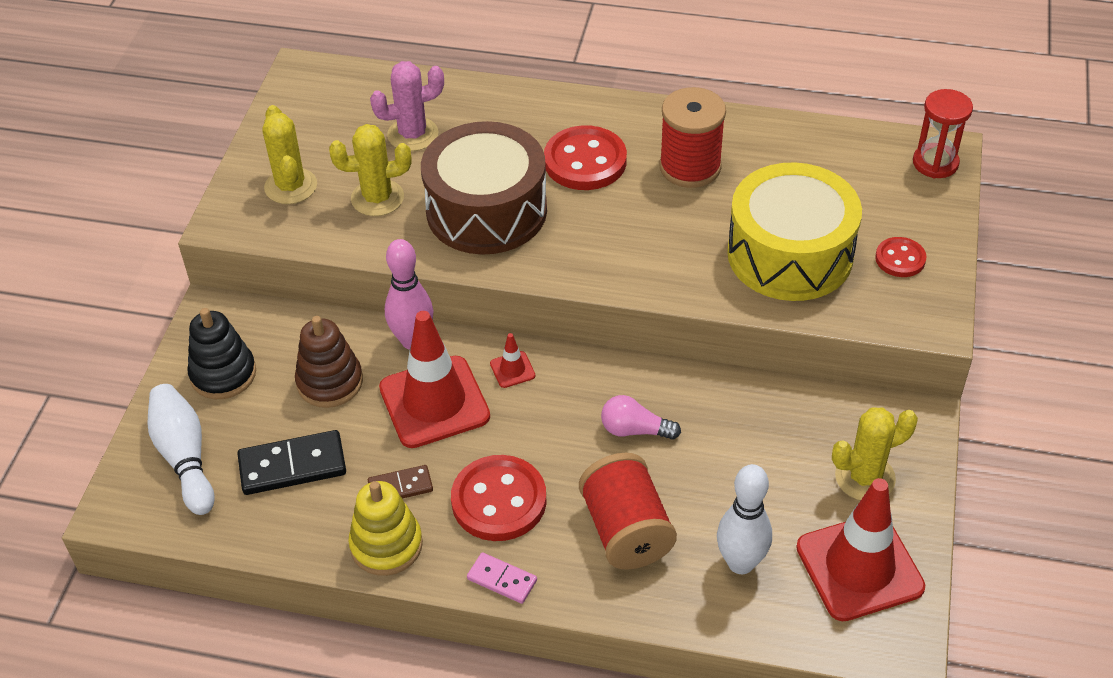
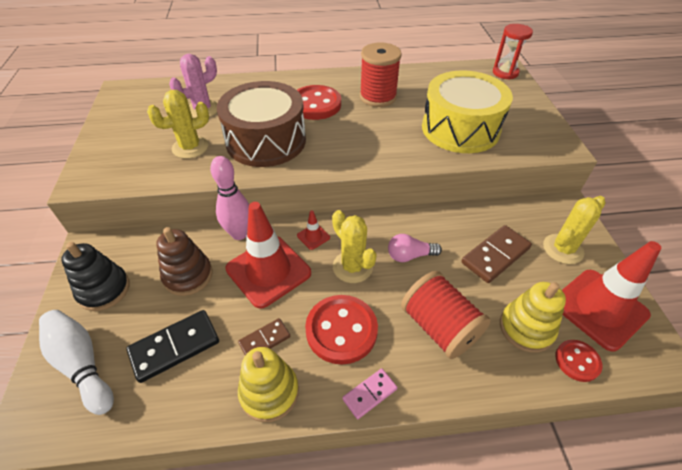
camera: 20 degrees left, 0 degrees up
(291, 186) = (127, 152): yellow cactus -> yellow cactus (352, 267)
(502, 580) = (369, 394): pink domino -> pink domino turned 45 degrees counterclockwise
(740, 563) = (526, 328): white bowling pin -> yellow stacking toy
(758, 461) = (495, 255): none -> brown domino
(900, 259) = (521, 119): red button -> red button (577, 361)

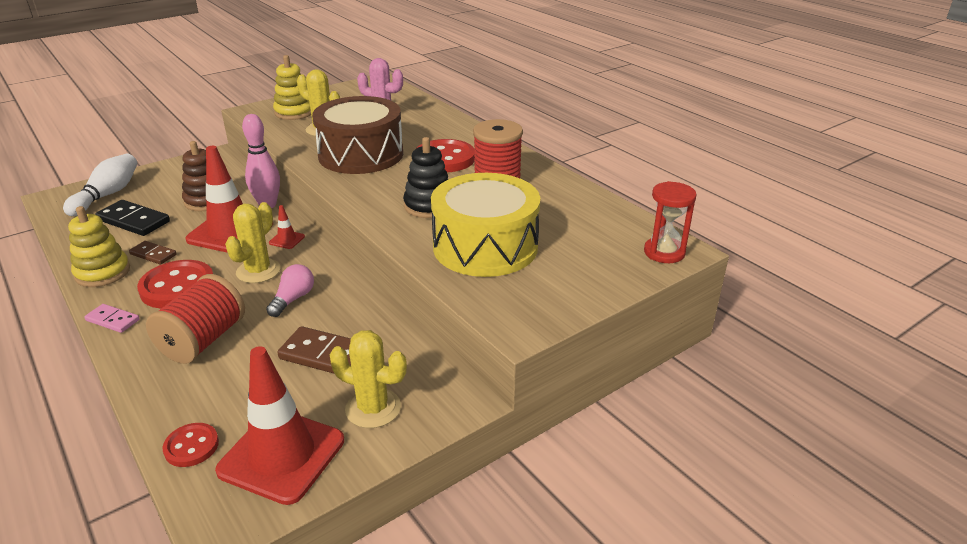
camera: 60 degrees right, 15 degrees down
(104, 290) = (177, 176): black stacking toy -> black stacking toy (429, 206)
(410, 255) = (293, 299): pink light bulb -> pink light bulb turned 60 degrees clockwise
(526, 328) = (225, 399): yellow stacking toy -> yellow stacking toy (294, 112)

